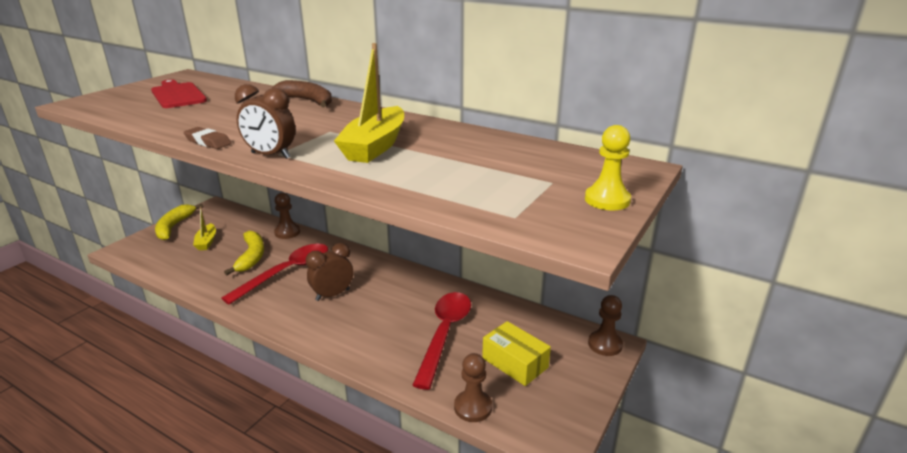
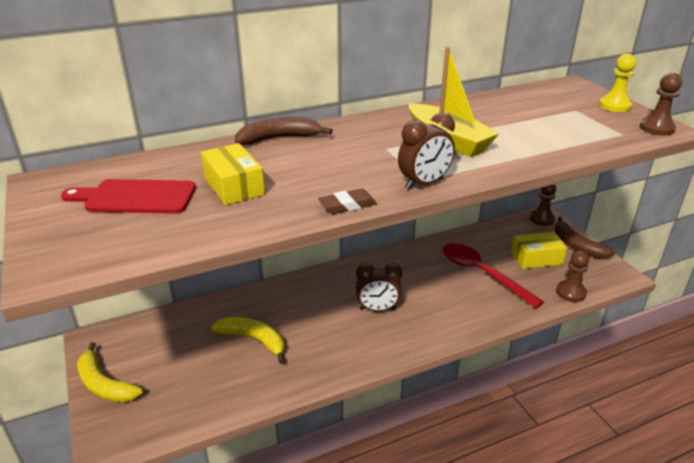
camera: 55 degrees left, 5 degrees up
(206, 242) = (179, 365): yellow boat -> none
(213, 109) = (233, 186): none -> yellow box
(286, 272) = (311, 325): red spoon -> none
(287, 232) = (231, 303): brown pawn -> brown pawn (656, 128)
(332, 295) = (377, 309): brown clock -> brown clock turned 90 degrees counterclockwise
(580, 387) = (576, 245): none -> brown banana

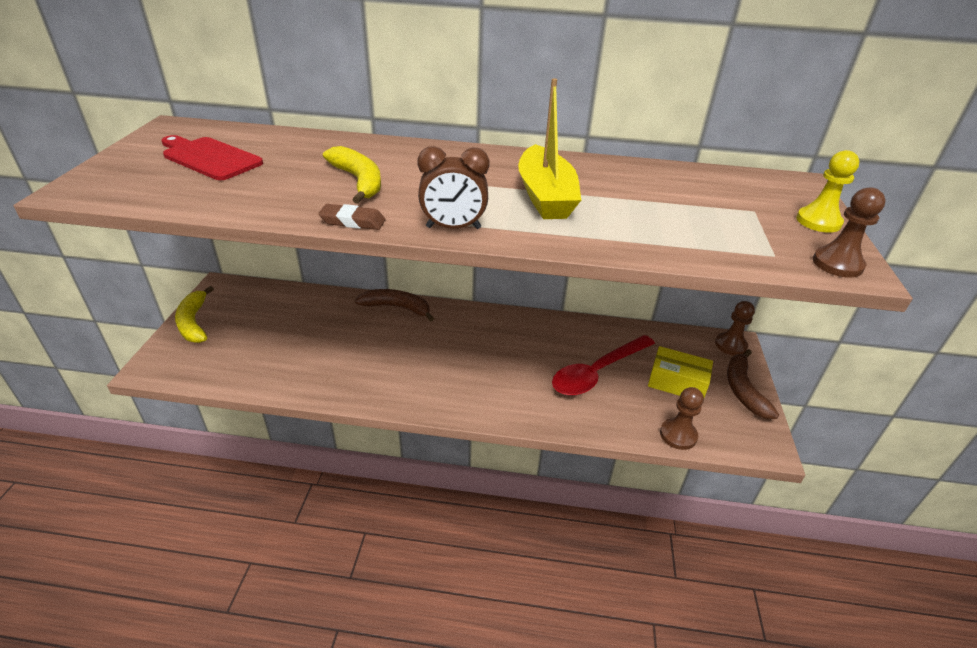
camera: 30 degrees right, 5 degrees up
(233, 186) = (290, 173): yellow box -> none
(254, 340) = (328, 338): yellow banana -> yellow banana (359, 181)
(279, 138) = (390, 146): brown banana -> brown banana (397, 307)
(377, 309) = (456, 360): brown clock -> none
(482, 274) = (597, 372): red spoon -> red spoon turned 120 degrees counterclockwise

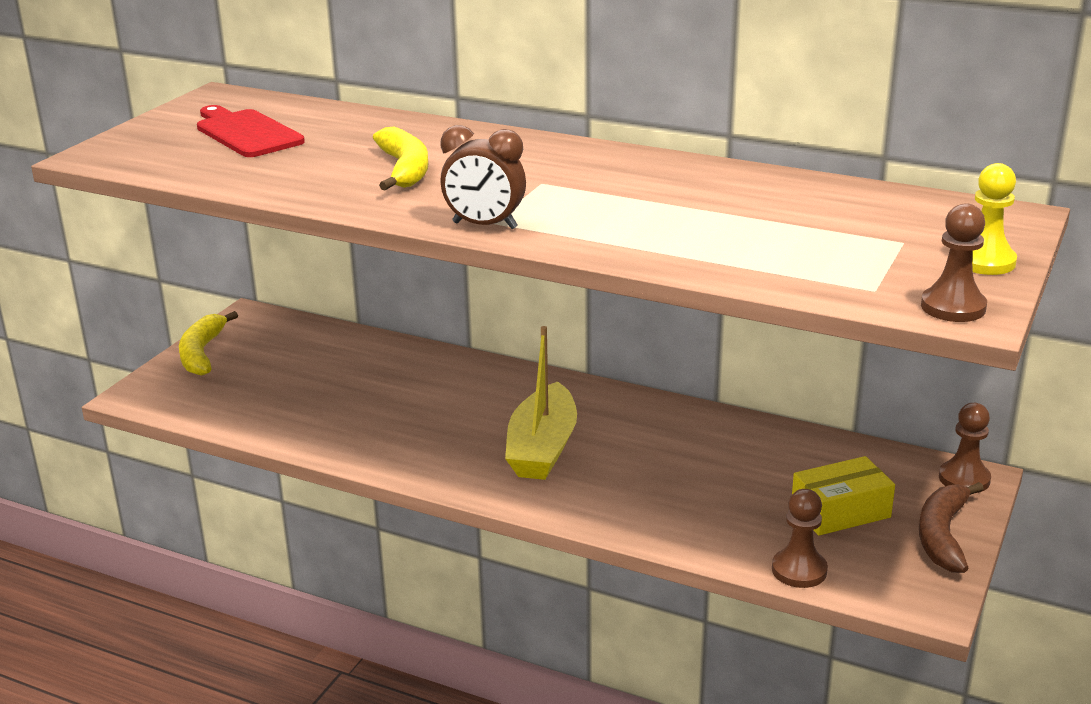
camera: 20 degrees right, 10 degrees down
(353, 221) = (372, 210): brown eraser -> none
(397, 307) = (473, 368): brown banana -> none
(545, 196) = (626, 203): yellow boat -> yellow boat (542, 448)
(597, 372) = (723, 482): red spoon -> none
(677, 383) = (840, 511): yellow box -> yellow box turned 60 degrees counterclockwise

